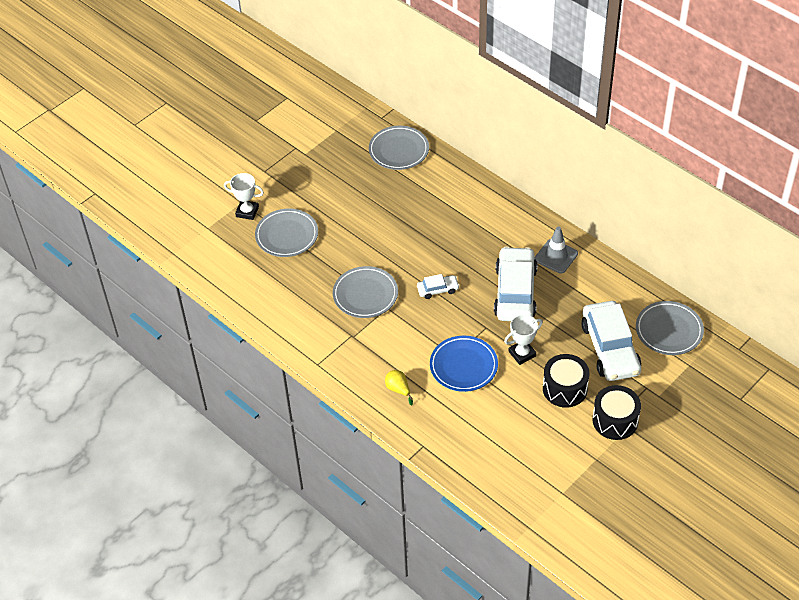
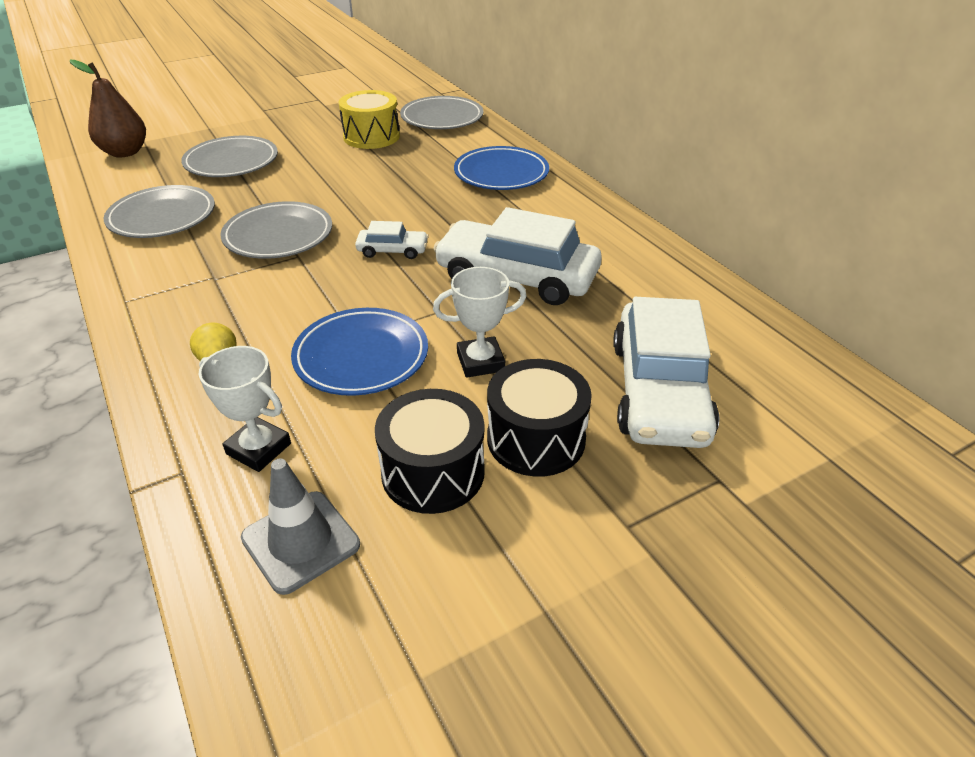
camera: 15 degrees right, 10 degrees down
(206, 243) = (125, 152): none -> brown pear
(247, 212) = (206, 136): white trophy -> white trophy (258, 449)
(362, 184) = (371, 136): none -> yellow drum
(467, 204) = (501, 174): none -> blue plate
(515, 292) = (517, 277): white car -> white car turned 90 degrees counterclockwise
(556, 256) = (608, 248): grey traffic cone -> grey traffic cone (300, 541)
(615, 420) = (624, 531): black drum -> black drum (433, 472)
(669, 331) = (792, 388): grey plate -> grey plate (162, 217)

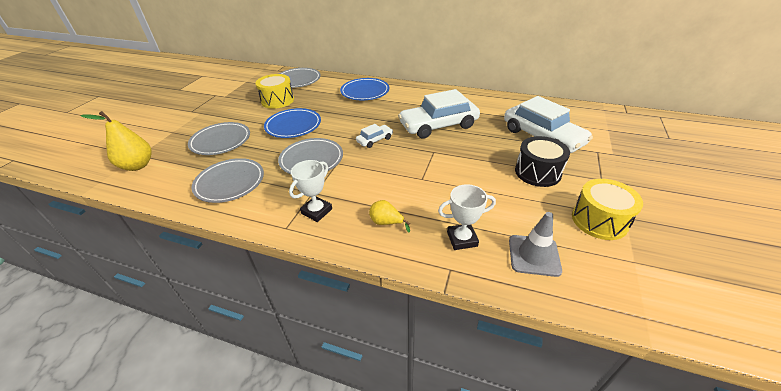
camera: 40 degrees left, 0 degrees up
(125, 152) = (138, 165): brown pear -> yellow pear
(361, 357) = (436, 183): blue plate -> blue plate (293, 126)
(433, 472) = (529, 203): black drum -> none
(480, 362) = (479, 160): white trophy -> white trophy (316, 211)
(489, 578) = (599, 220): none -> yellow drum

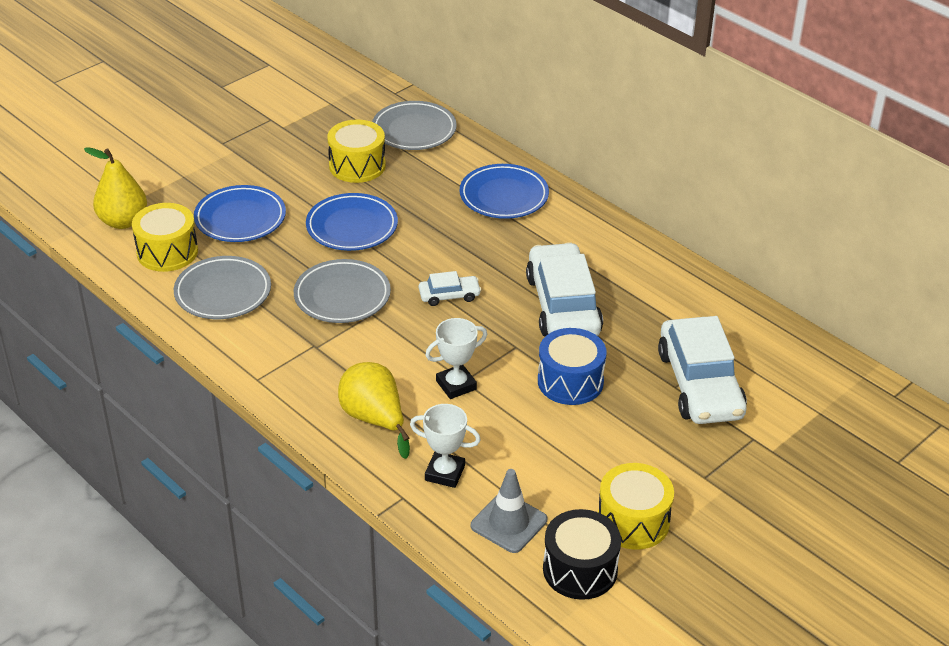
camera: 25 degrees right, 0 degrees up
(178, 173) = (167, 252): none -> yellow drum
(221, 141) = (240, 218): grey plate -> blue plate
(316, 211) = (304, 372): white trophy -> white trophy (456, 385)
(386, 223) = (374, 419): yellow pear -> yellow pear, size x1.79
(438, 125) = (563, 305): white car -> white car turned 75 degrees clockwise
(479, 158) = (570, 381): none -> blue drum
(537, 172) = (628, 433): black drum -> black drum (580, 569)

